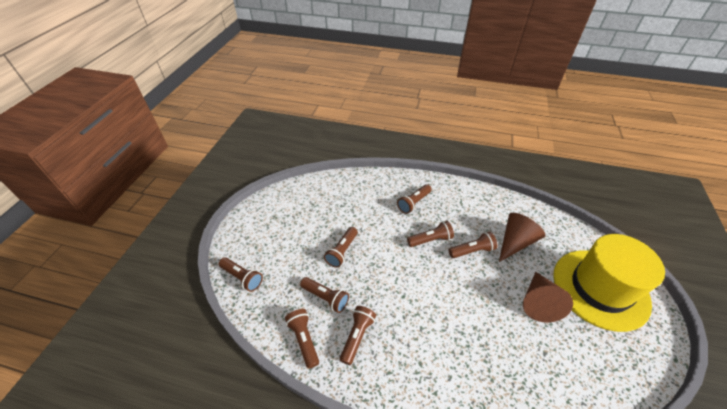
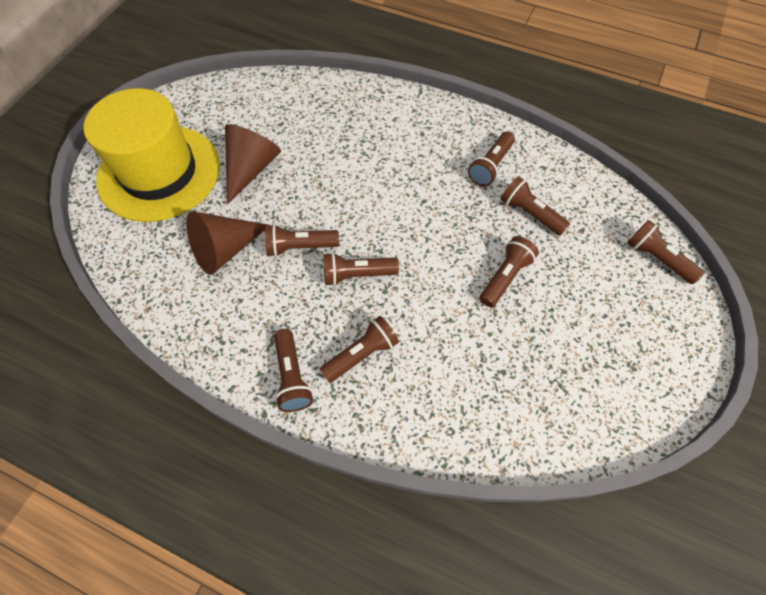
camera: 170 degrees left, 15 degrees up
(304, 340) = (555, 172): brown flashlight -> brown flashlight (292, 376)

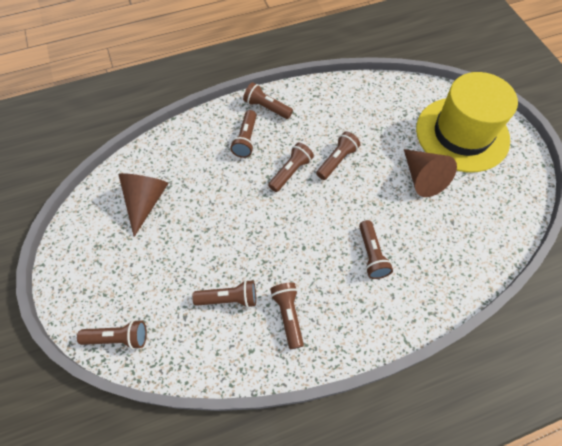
camera: 135 degrees right, 0 degrees up
(225, 250) = (369, 129): brown cone -> brown cone (145, 202)
(505, 277) = (208, 239): brown flashlight -> brown flashlight (371, 255)

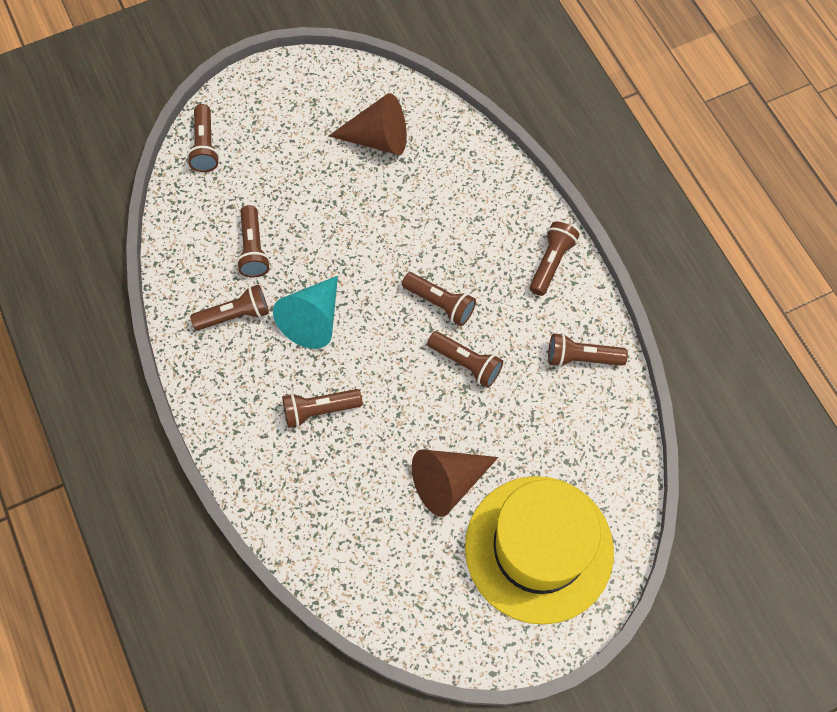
camera: 85 degrees right, 5 degrees up
(246, 139) = (489, 241): brown flashlight -> brown flashlight (581, 357)
(297, 255) = (313, 319): none -> turquoise cone

